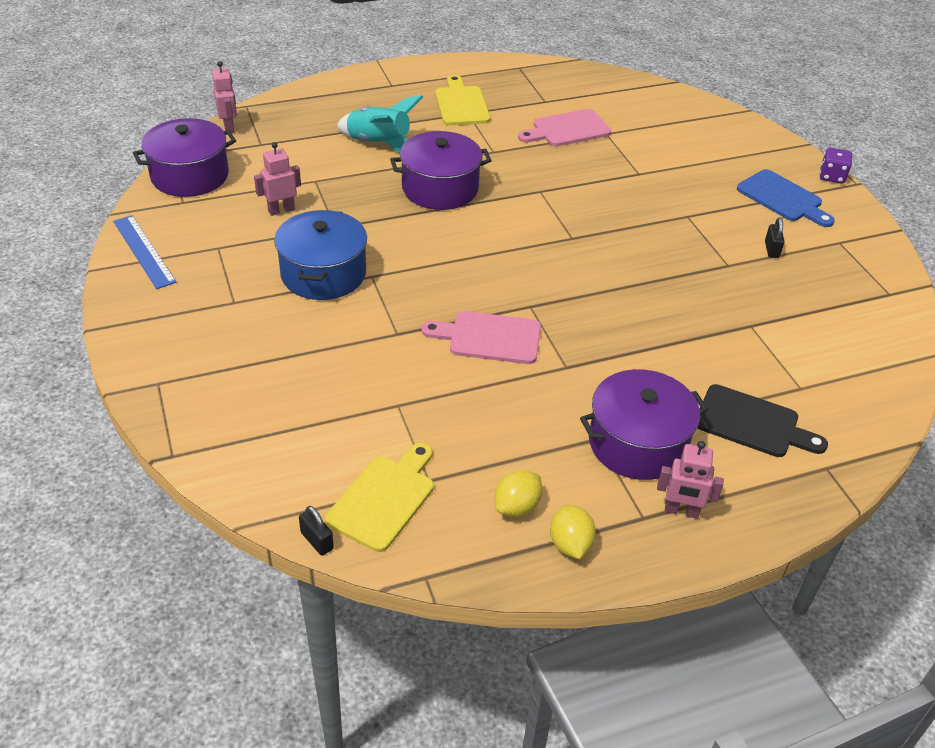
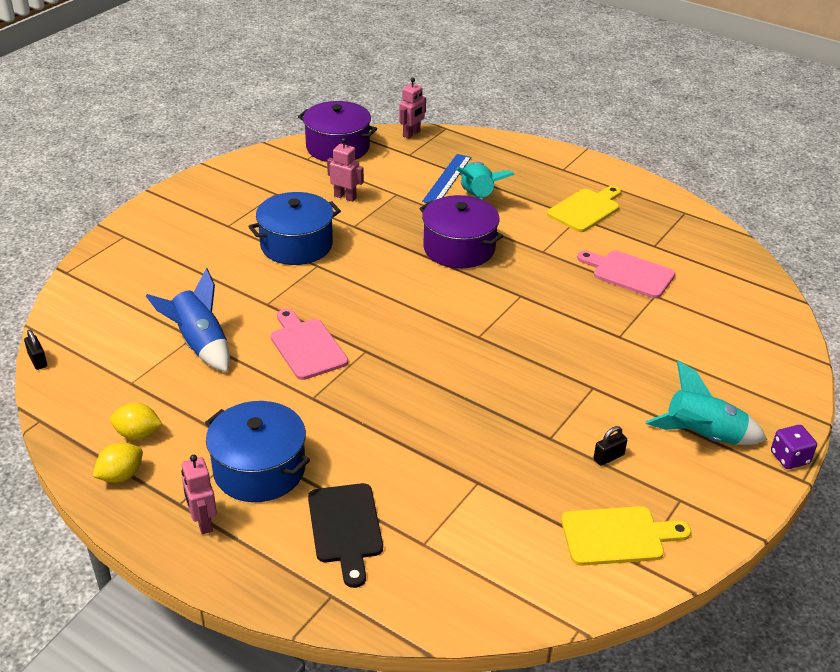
camera: 55 degrees right, 5 degrees down
(144, 251) = (240, 170): blue ruler -> blue ruler (447, 179)
(317, 541) = (38, 360): black padlock -> black padlock turned 45 degrees counterclockwise
(384, 499) = (97, 371): yellow cutting board -> yellow cutting board (618, 536)
(415, 405) = (200, 344): none -> blue rocket
(637, 443) = (259, 469): purple pot -> blue pot
(782, 198) = (703, 436): blue cutting board -> turquoise rocket

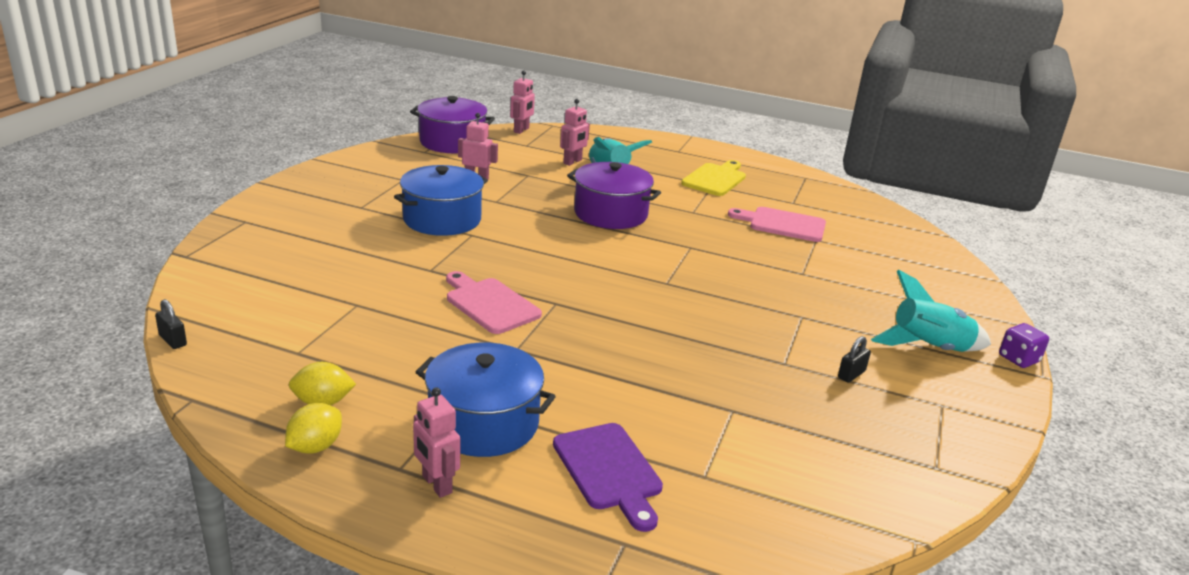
camera: 15 degrees left, 10 degrees down
(200, 344) = (367, 310): blue rocket -> none
(345, 528) = (609, 471): black cutting board -> purple cutting board
(447, 179) = (572, 162): blue ruler -> pink robot
(618, 536) = (902, 444): yellow cutting board -> none

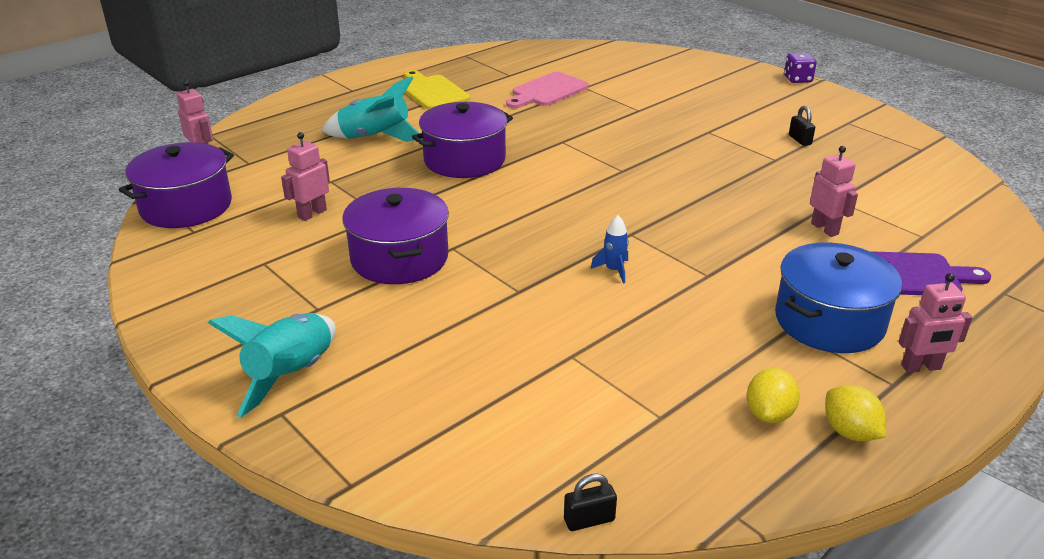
camera: 60 degrees left, 5 degrees up
(442, 219) = (399, 258): blue pot -> purple pot
(490, 304) = (614, 270): pink cutting board -> blue rocket
(572, 162) = (322, 148): pink robot -> pink robot (825, 229)
(929, 348) = (774, 102): turquoise rocket -> turquoise rocket (292, 375)

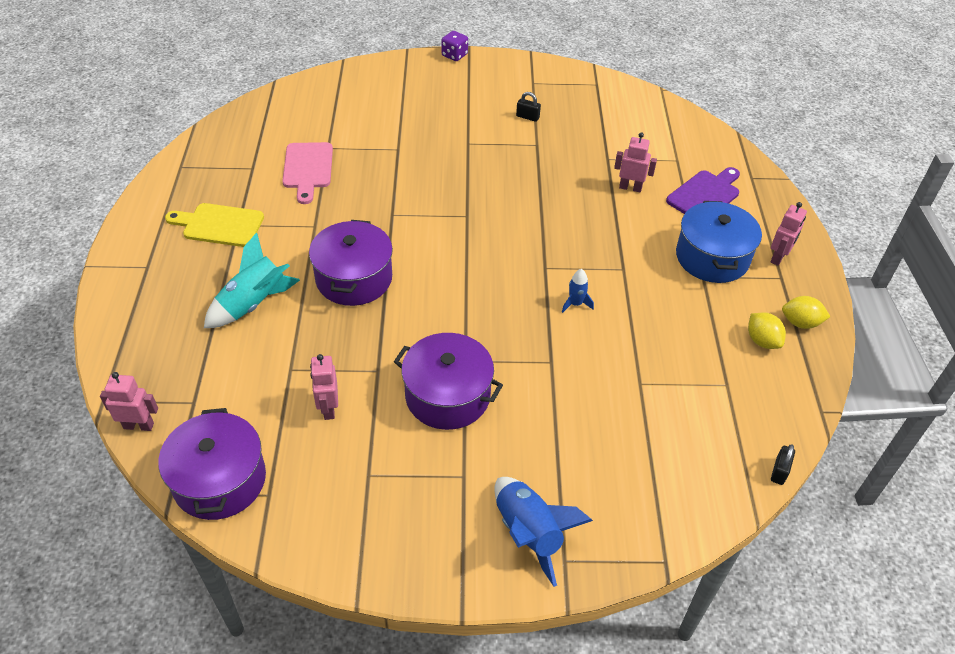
camera: 50 degrees left, 15 degrees up
(292, 375) = (528, 533): turquoise rocket -> blue rocket

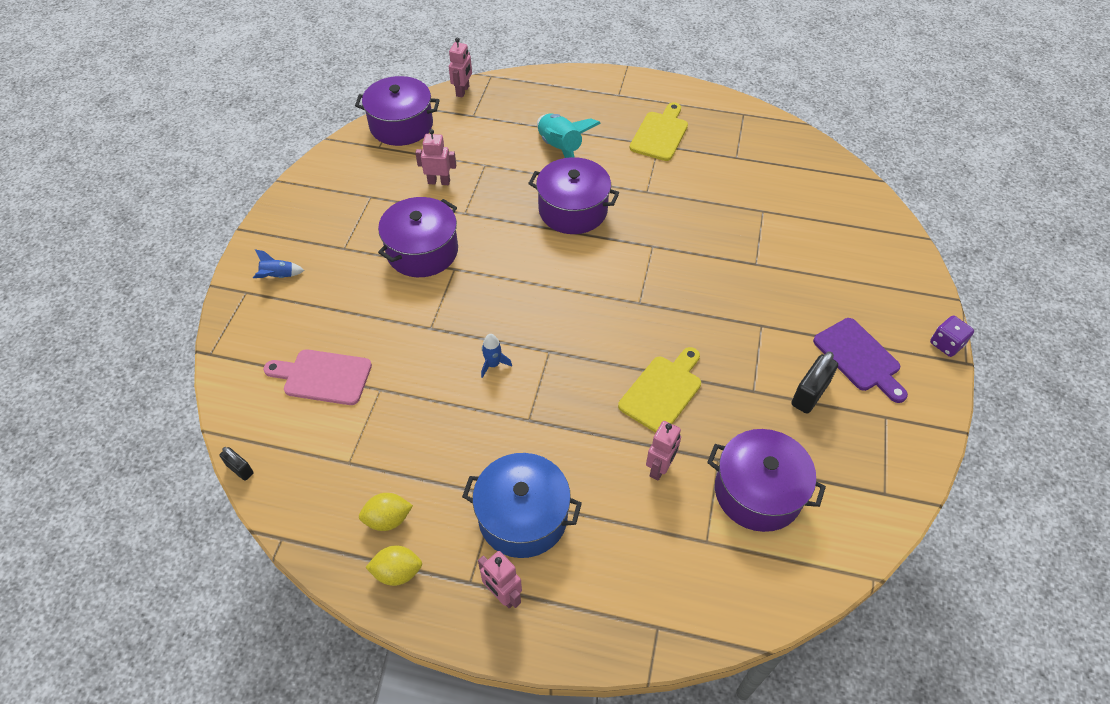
camera: 105 degrees right, 5 degrees up
(308, 169) = (730, 193): pink cutting board -> pink cutting board (323, 377)
(527, 117) = (809, 394): black padlock -> black padlock, size x1.71
(528, 533) = (278, 276): blue rocket -> blue rocket, size x0.51
(558, 192) = (663, 391): none -> yellow cutting board
(625, 138) = (758, 492): none -> purple pot
(705, 195) = (632, 551): purple cutting board -> purple cutting board (859, 358)
(800, 323) = (397, 572): yellow lemon -> yellow lemon turned 60 degrees clockwise

